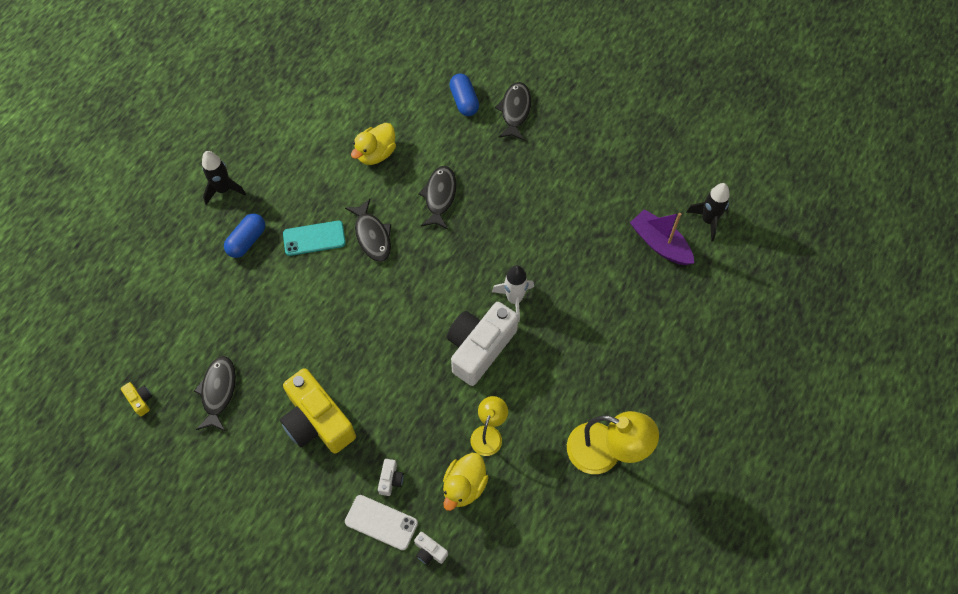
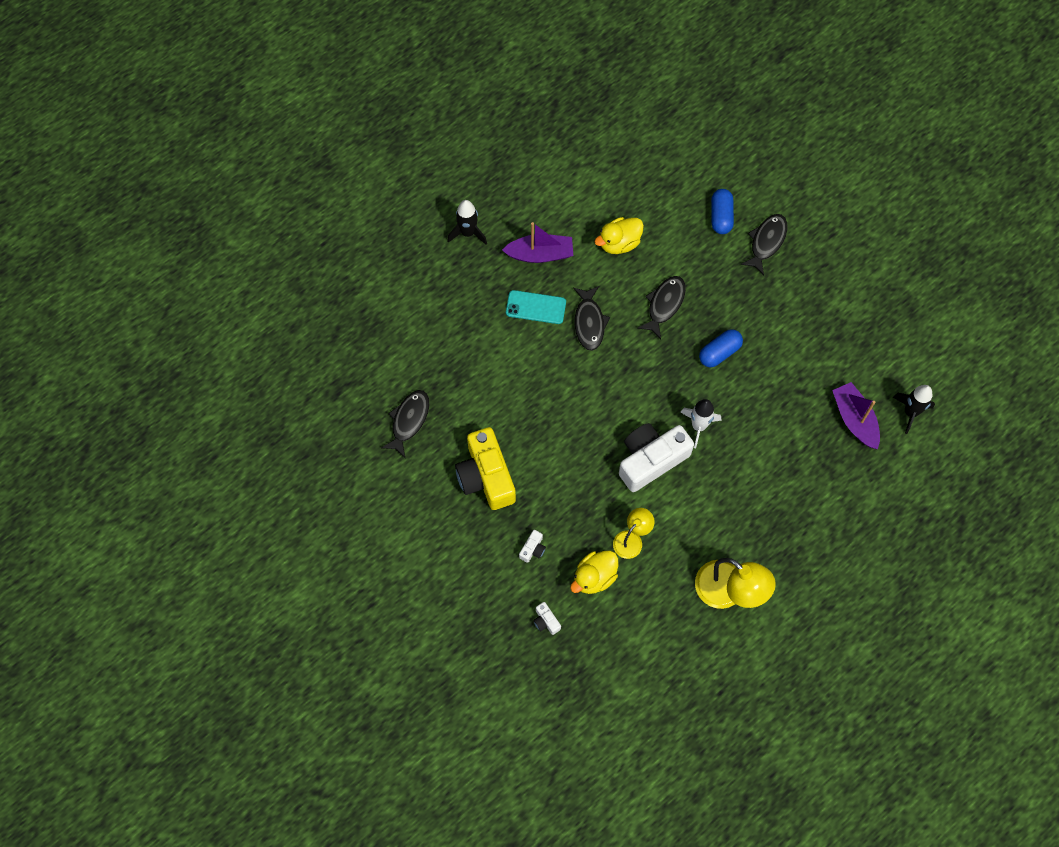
camera: 20 degrees right, 5 degrees up
(140, 400) = (340, 405): yellow camera -> none
(247, 241) = (474, 289): blue capsule -> blue capsule (719, 352)
(302, 187) = (540, 254): none -> purple boat
(381, 522) = (513, 582): white phone -> none

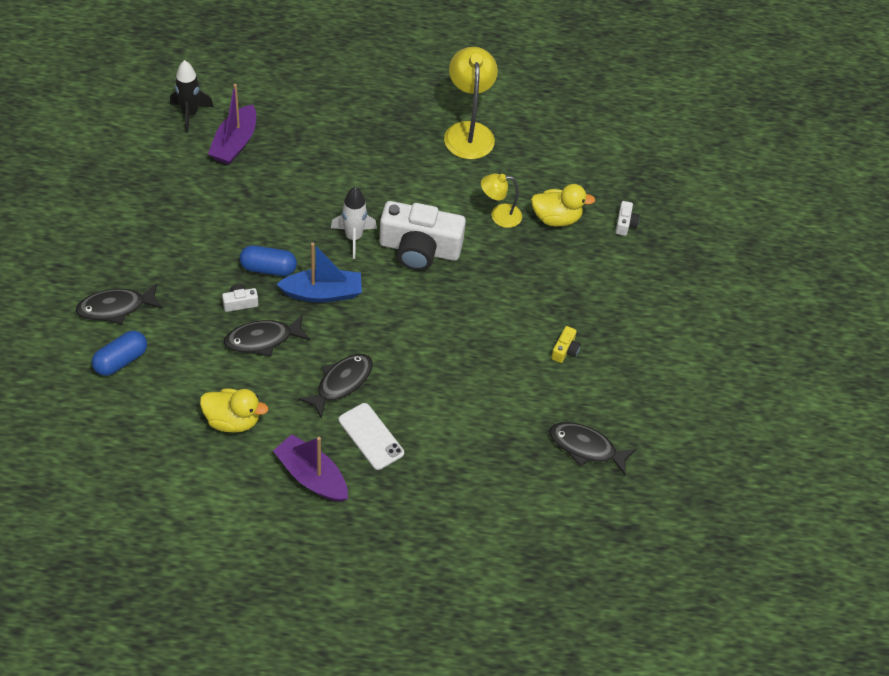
camera: 140 degrees left, 15 degrees down
(409, 421) = (586, 447): black fish -> black fish turned 45 degrees clockwise
(468, 233) = (352, 558): black rocket -> none
(486, 476) = (565, 350): yellow camera -> yellow camera, size x0.40
(533, 549) = (583, 273): white camera -> white camera (240, 303)
(536, 307) = (371, 436): turquoise phone -> white phone
(669, 368) = (322, 293): none -> blue boat

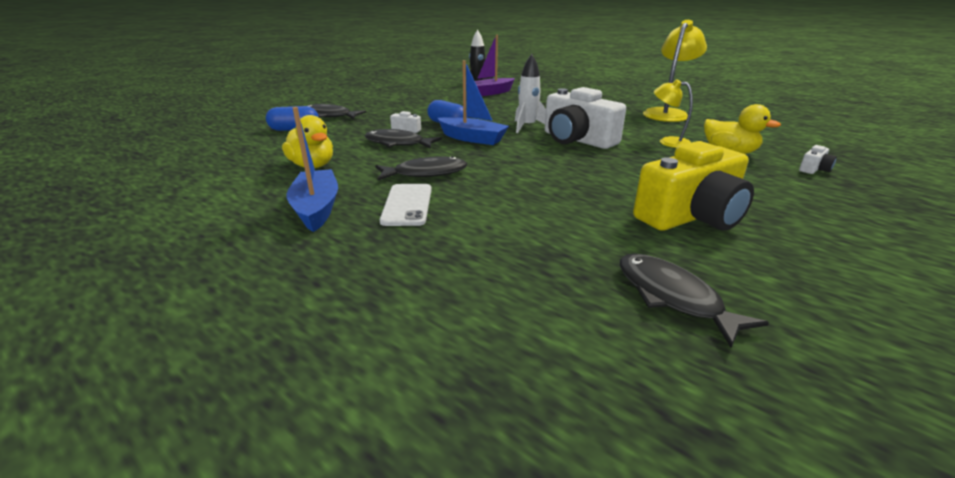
camera: 40 degrees right, 25 degrees down
(311, 476) = (316, 208): purple boat -> blue boat
(565, 350) = (691, 216): yellow camera -> yellow camera, size x2.47

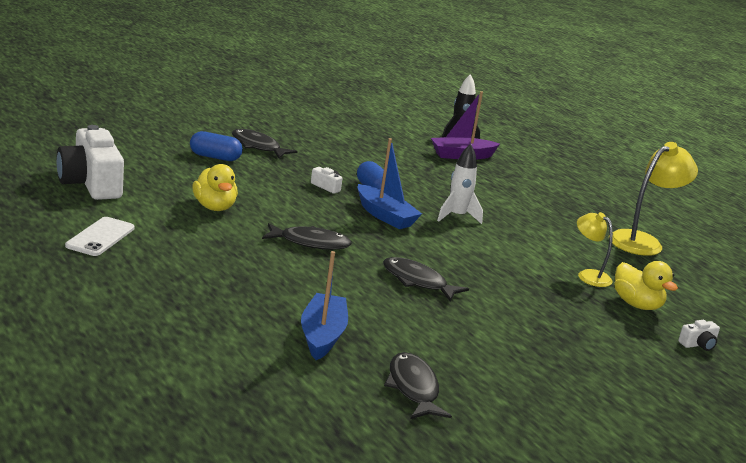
camera: 15 degrees right, 5 degrees down
(316, 208) = (201, 251): blue boat -> blue boat (322, 335)
(397, 143) = (306, 202): black fish -> black fish (417, 281)
(407, 205) = (274, 268): white phone -> white phone (100, 237)
(577, 140) = (493, 246): white camera -> white camera (91, 183)
(691, 216) = (506, 346): yellow camera -> none

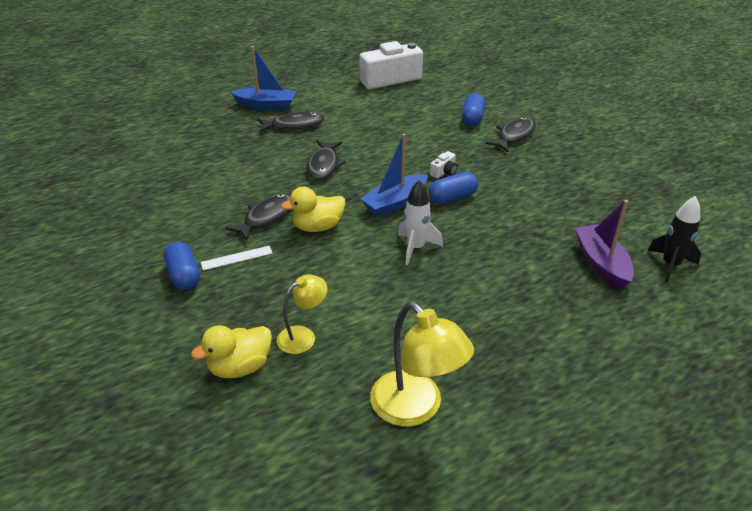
camera: 95 degrees right, 15 degrees up
(100, 237) = (305, 89): white phone -> none
(214, 207) = (372, 123): yellow duck -> yellow duck (317, 227)
(322, 335) = (178, 172): blue boat -> blue boat (266, 105)
(413, 388) = (105, 209): black fish -> black fish (294, 125)
(492, 301) = (236, 258): none -> white ruler
(528, 331) = (184, 276): none -> blue capsule
(698, 344) = (153, 406): white camera -> none

